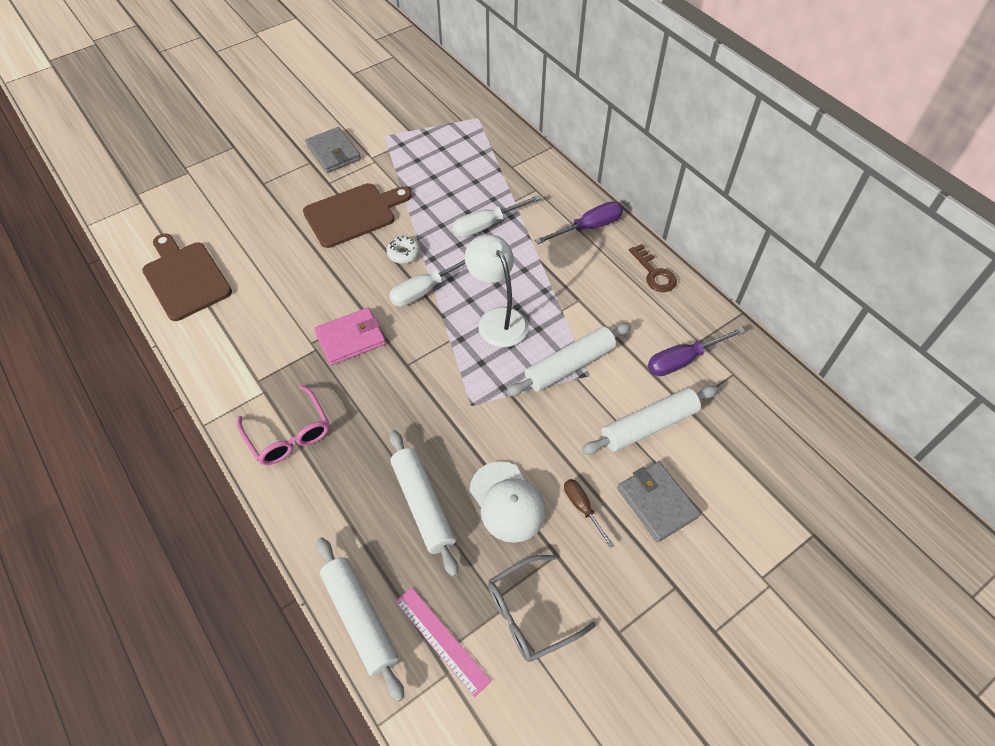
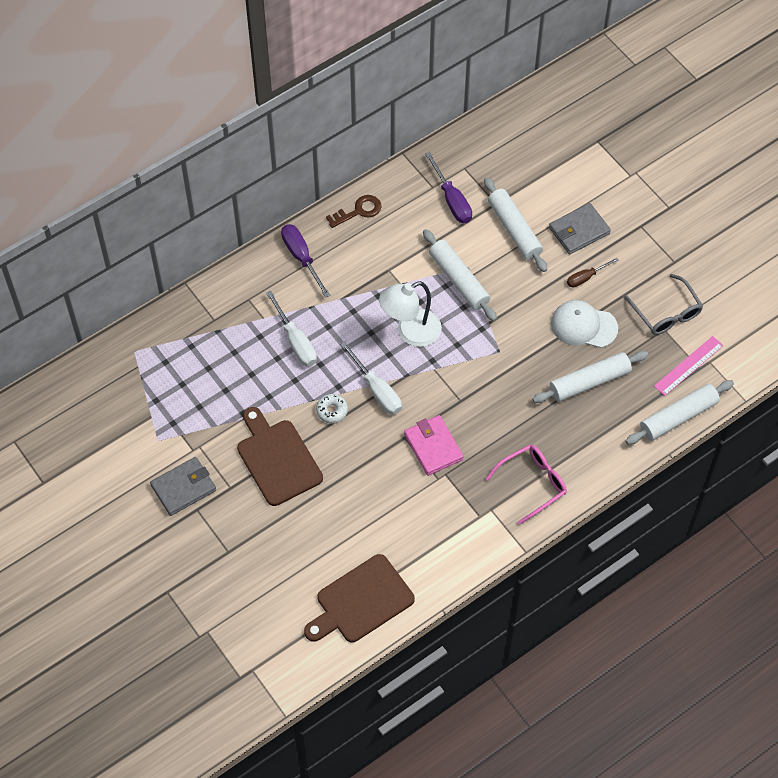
camera: 90 degrees left, 5 degrees up
(507, 501) = (583, 326): white cap -> white cap turned 135 degrees counterclockwise

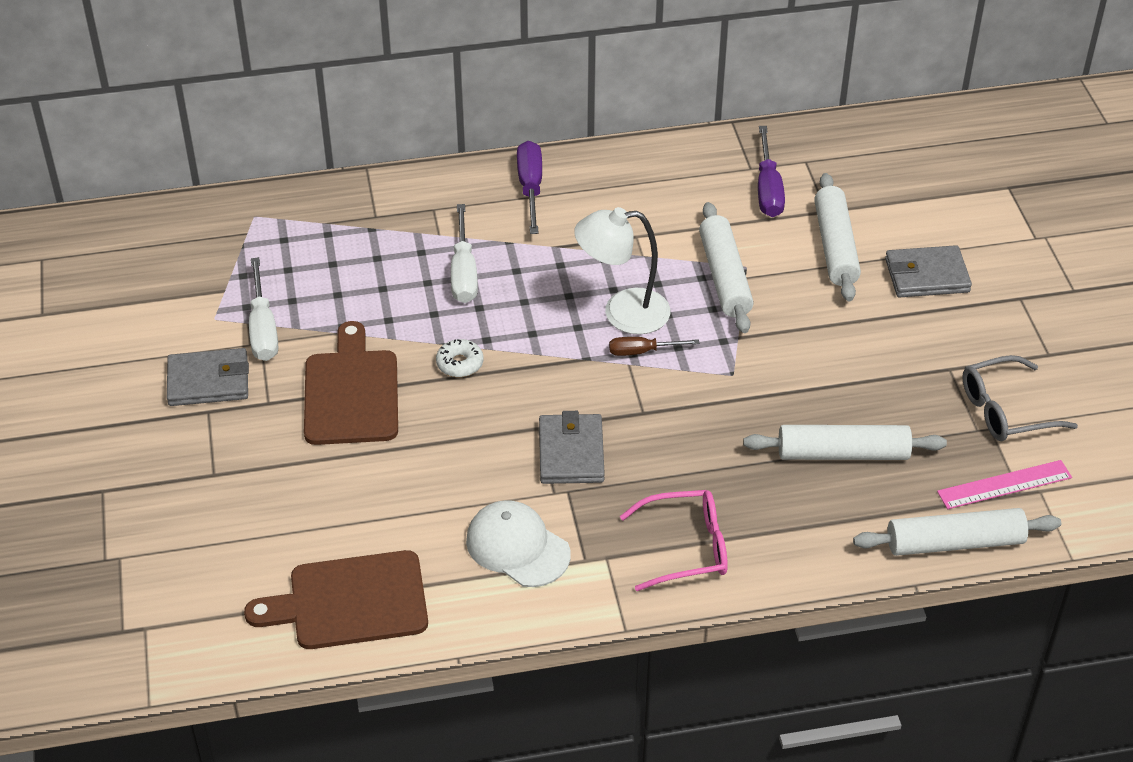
camera: 25 degrees right, 15 degrees down
(358, 211) = (636, 163): brown key -> none
(377, 390) = (535, 361): white screwdriver -> white screwdriver (263, 328)
(433, 447) = (571, 453): pink wallet -> grey wallet
(583, 326) = (872, 385): white cap -> white cap (517, 547)
(586, 277) = (907, 331): brown screwdriver -> brown screwdriver (642, 351)
(666, 313) = (1004, 410): grey glasses -> grey glasses turned 75 degrees clockwise

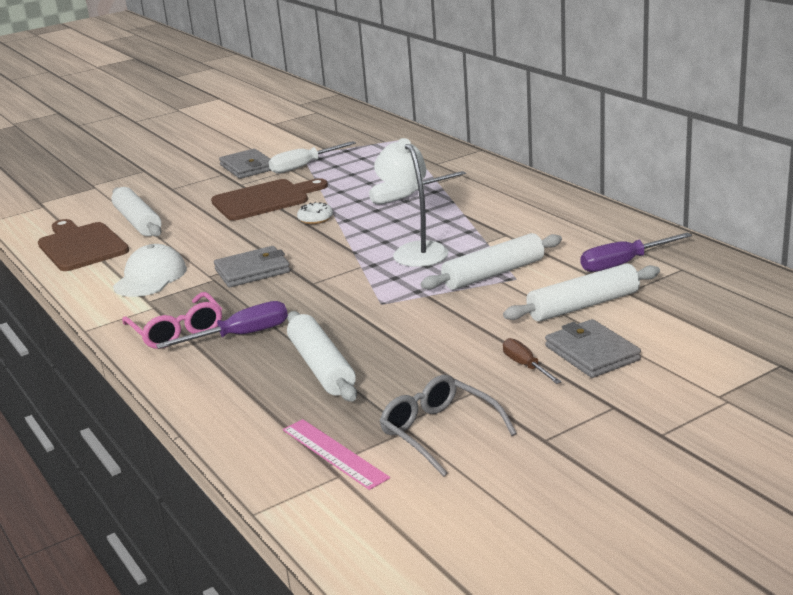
camera: 70 degrees right, 20 degrees down
(530, 188) = (518, 192): purple screwdriver -> purple screwdriver (241, 335)
(642, 351) = (378, 267): brown screwdriver -> brown screwdriver (525, 366)
(954, 542) = (242, 443): white rolling pin -> white rolling pin (138, 222)

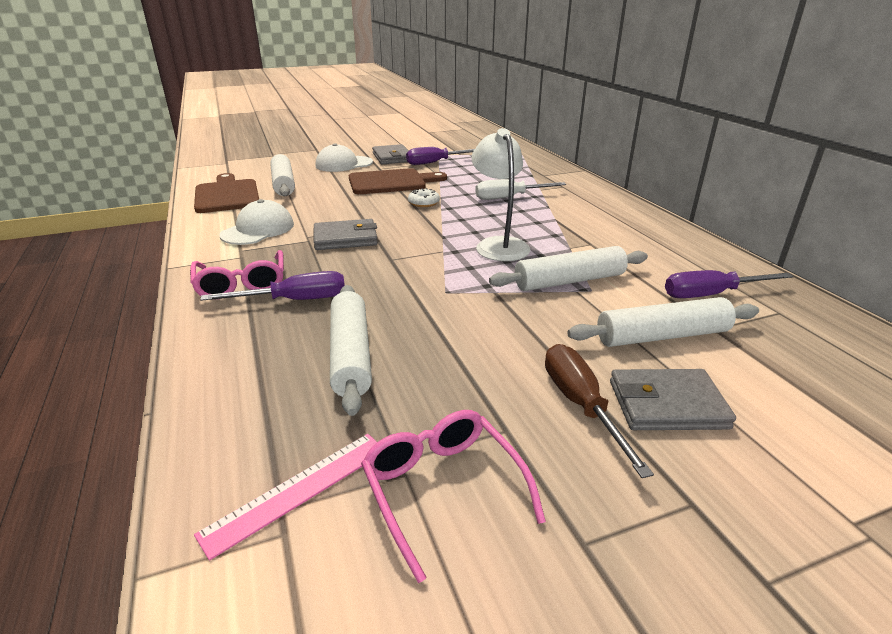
camera: 10 degrees right, 5 degrees up
(193, 185) = (344, 164): none -> white cap
(303, 166) = (435, 162): white screwdriver -> purple screwdriver
(334, 453) = (298, 490): pink ruler -> pink ruler turned 75 degrees clockwise
(438, 432) = (442, 488): grey glasses -> pink glasses
(525, 366) = (580, 405): brown screwdriver -> brown screwdriver, size x1.58
(592, 353) = (667, 404): grey wallet -> grey wallet turned 75 degrees counterclockwise

